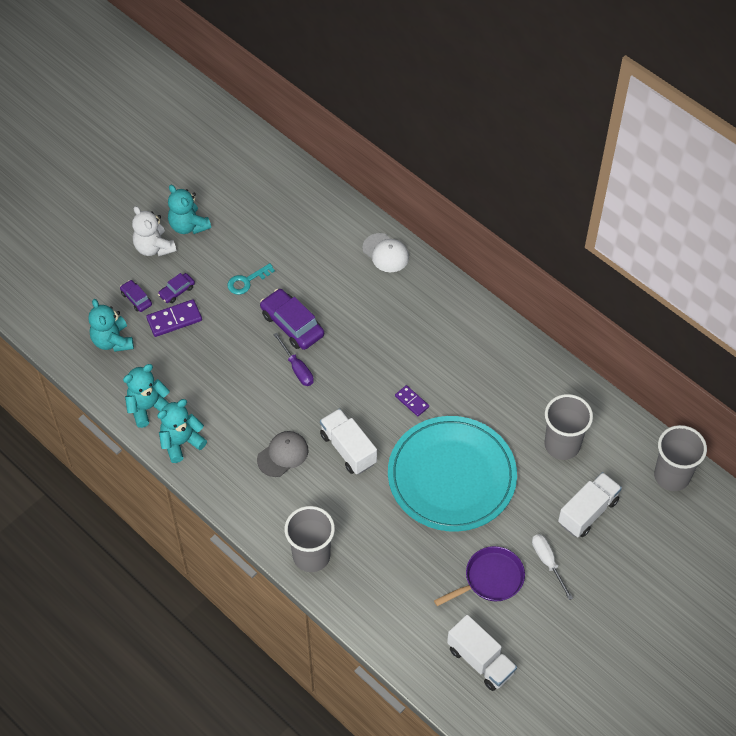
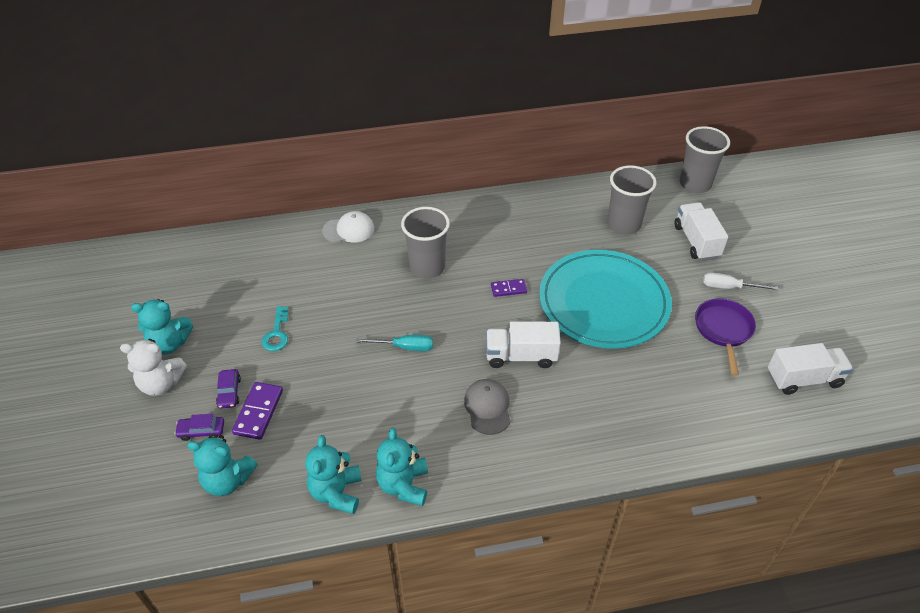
camera: 55 degrees left, 10 degrees down
(292, 324) = (355, 326): purple car -> none
(297, 368) = (404, 347): purple screwdriver -> turquoise screwdriver
(311, 556) = (616, 445): grey cup -> grey cup (427, 267)

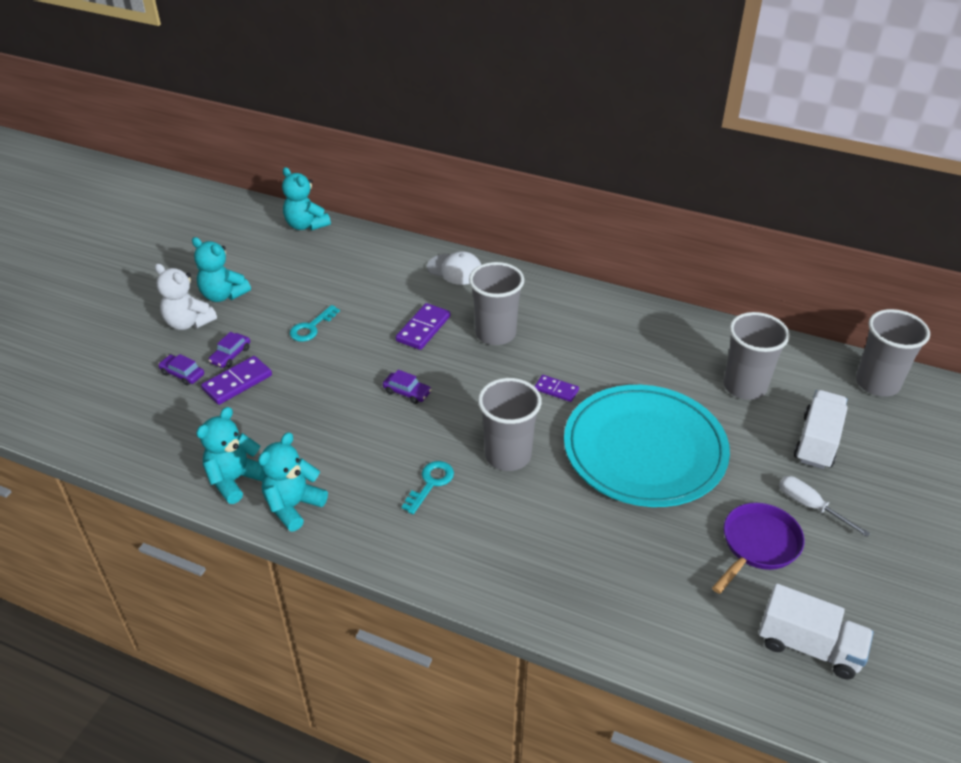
camera: 35 degrees right, 5 degrees down
(227, 480) = (165, 422): turquoise teddy bear -> turquoise teddy bear (306, 225)
(369, 290) = (423, 329): none -> purple domino
(404, 347) = (407, 392): turquoise screwdriver -> purple car
(487, 407) = (430, 483): grey cap -> turquoise key
(521, 356) = (508, 455): white truck -> grey cup

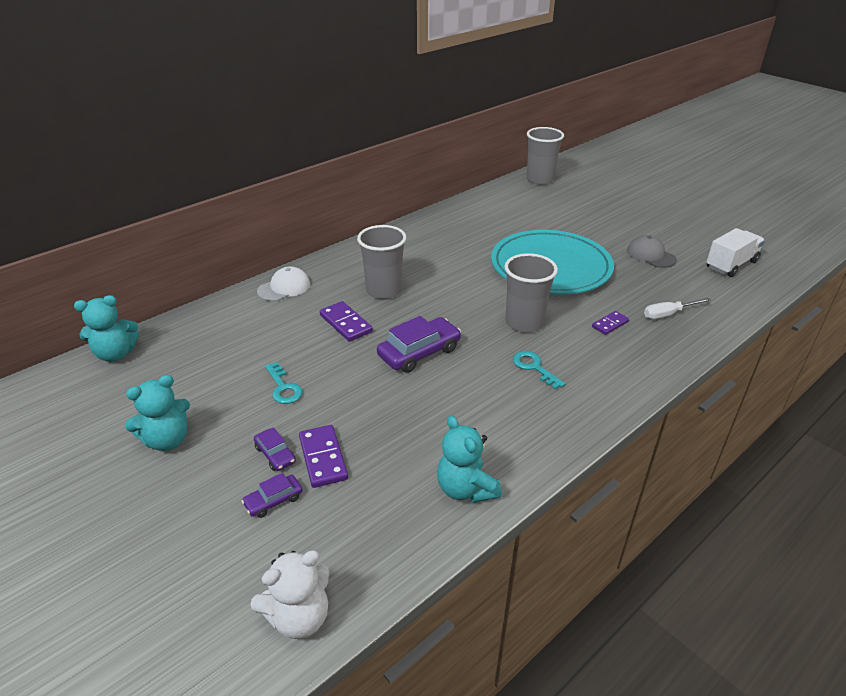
camera: 65 degrees left, 5 degrees down
(188, 322) = (188, 478): white teddy bear -> white teddy bear (299, 617)
(293, 506) = (521, 454): turquoise teddy bear -> none
(407, 392) = (419, 352): purple car -> purple car, size x1.88
(556, 390) = (468, 283): purple domino -> purple domino (610, 324)
(744, 386) = (515, 216): grey cup -> none
(758, 545) = (651, 255): purple pan -> grey cap
(810, 506) = (626, 230): white screwdriver -> white screwdriver (668, 314)
(817, 442) = (576, 211): white truck -> none

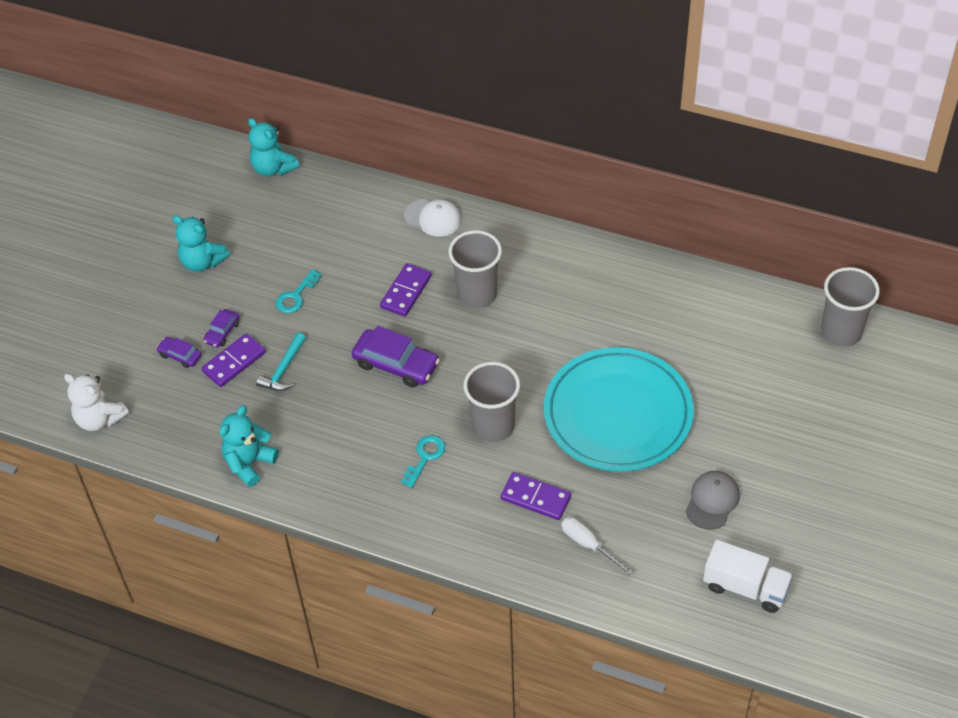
camera: 65 degrees right, 15 degrees up
(364, 424) = (283, 369): none -> turquoise hammer
(610, 324) = (536, 497): purple domino -> purple domino, size x1.57

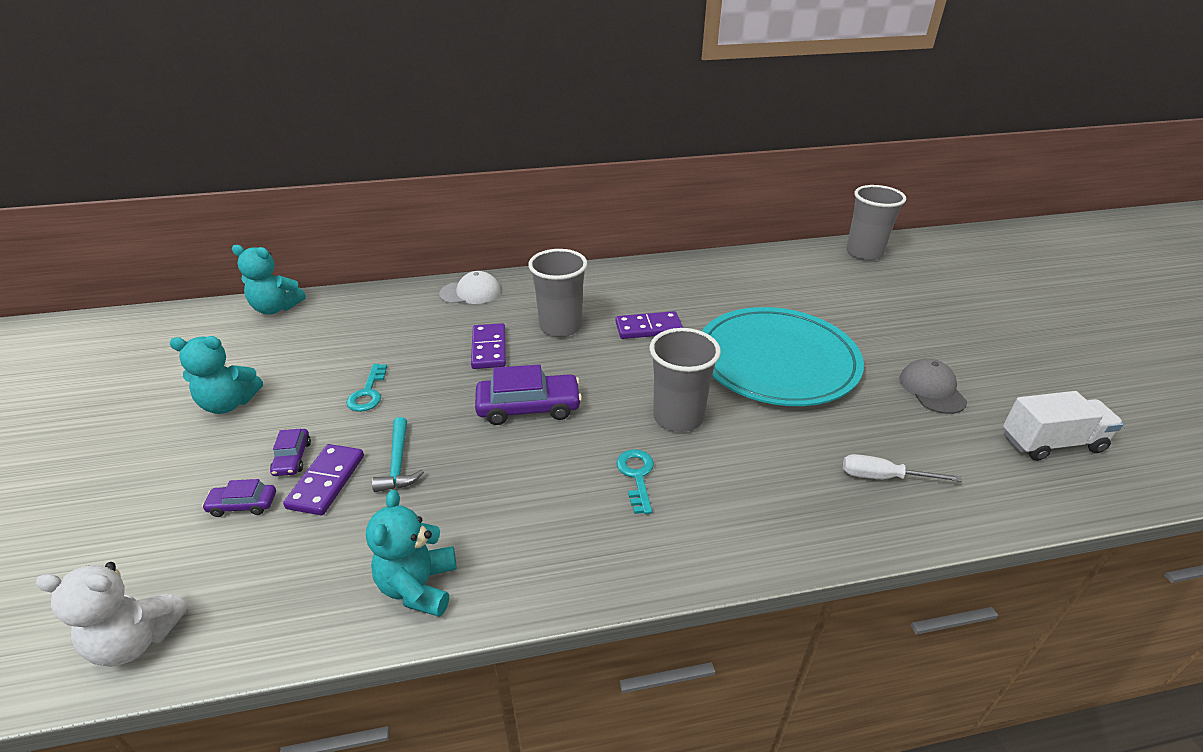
camera: 35 degrees left, 15 degrees down
(536, 497) = (786, 459): purple domino -> purple domino (648, 328)

